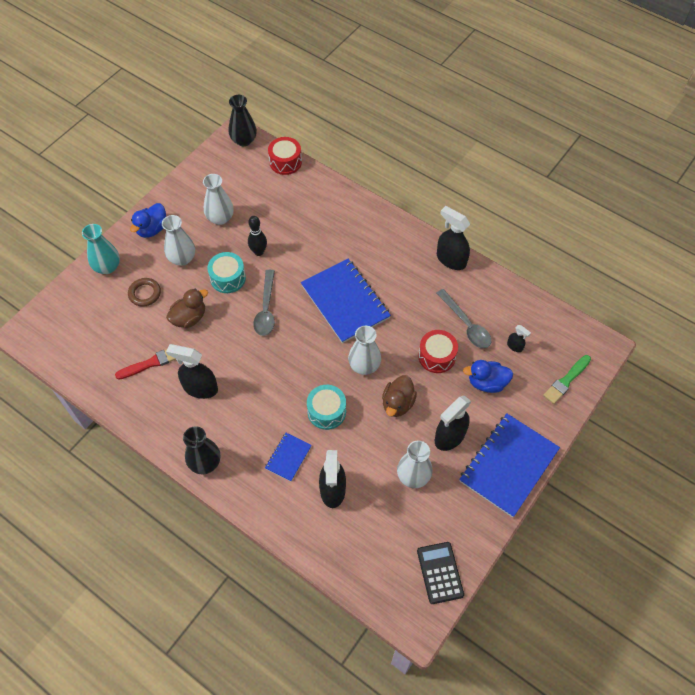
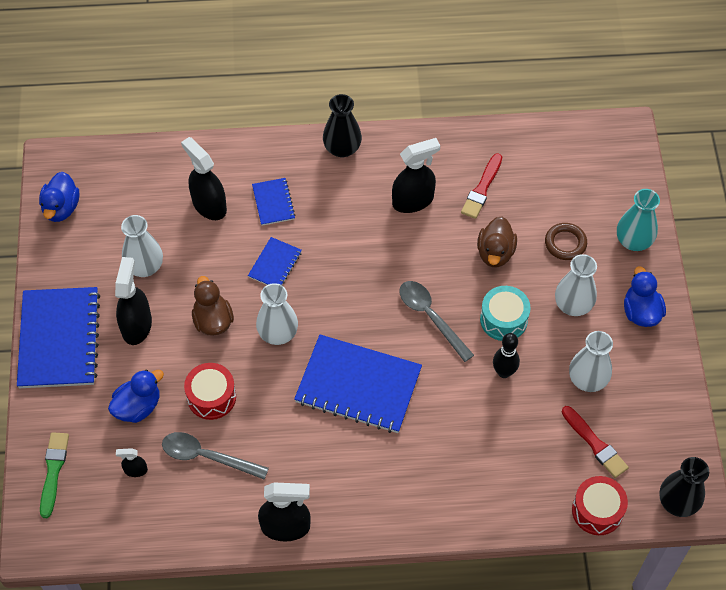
camera: 140 degrees right, 0 degrees up
(252, 188) = (595, 444): none -> red brush
(326, 411) = (275, 264): turquoise drum -> blue notebook
(440, 573) = (61, 208): black calculator -> blue duck

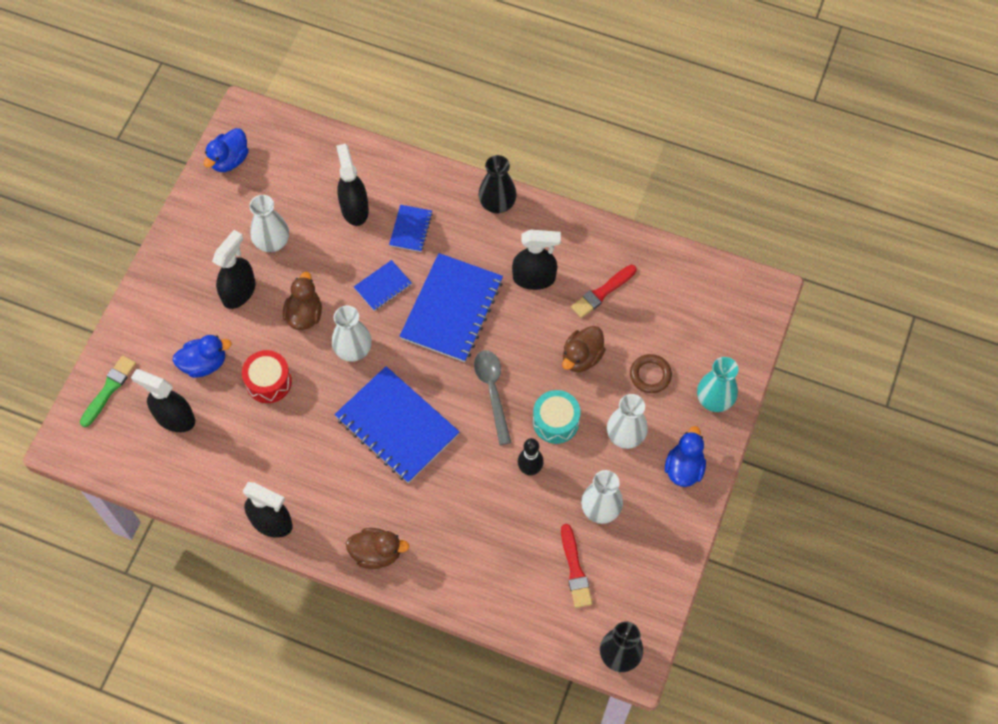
camera: 25 degrees right, 5 degrees up
(59, 339) = (170, 277): blue notebook -> blue notebook (452, 309)
(135, 470) = (174, 418): black spray bottle -> black spray bottle, size x2.04
(207, 456) = (238, 432): grey spoon -> none
(403, 511) = (376, 553): none -> brown duck
(597, 511) = (544, 629): red drum -> none

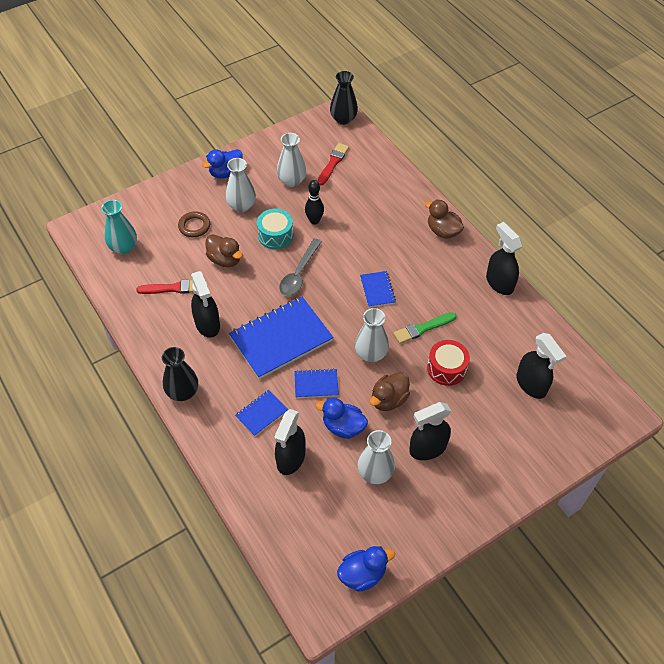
camera: 145 degrees left, 10 degrees down
(109, 389) = (572, 435): green brush -> green brush (423, 328)
(204, 363) = (487, 410): blue duck -> blue duck (343, 427)
(397, 426) = (377, 290): blue notebook -> blue notebook, size x0.48
(534, 278) = (207, 324): black spray bottle -> black spray bottle turned 150 degrees counterclockwise
(582, 357) = (225, 259): brown duck -> brown duck turned 60 degrees clockwise
(714, 399) = (172, 193): turquoise vase -> turquoise vase (123, 247)

